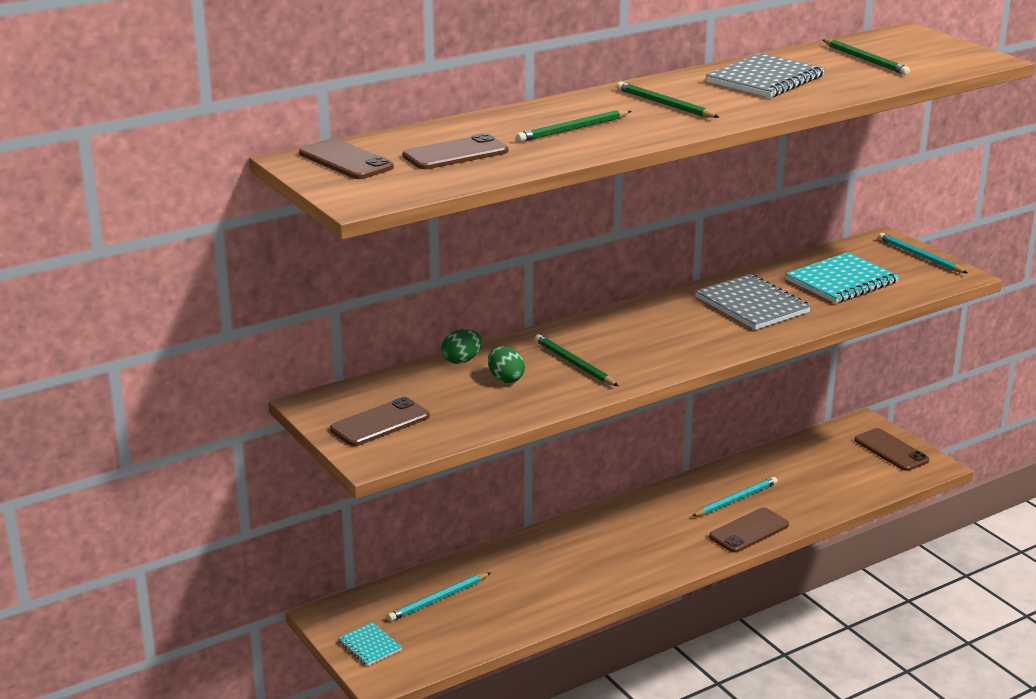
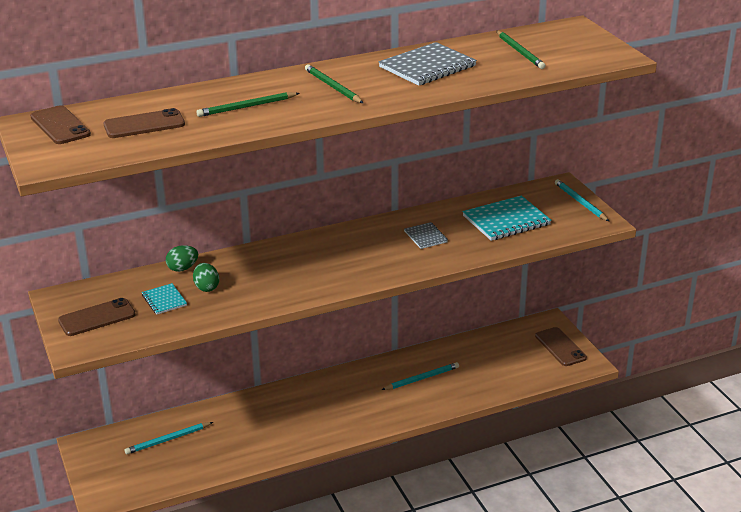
camera: 10 degrees right, 5 degrees up
(369, 646) = (104, 472): turquoise notebook -> turquoise notebook (164, 300)
(574, 364) = (264, 278): green pencil -> none
(749, 531) = (421, 406): brown phone -> none
(752, 305) = (425, 237): grey notebook -> grey notebook, size x0.53

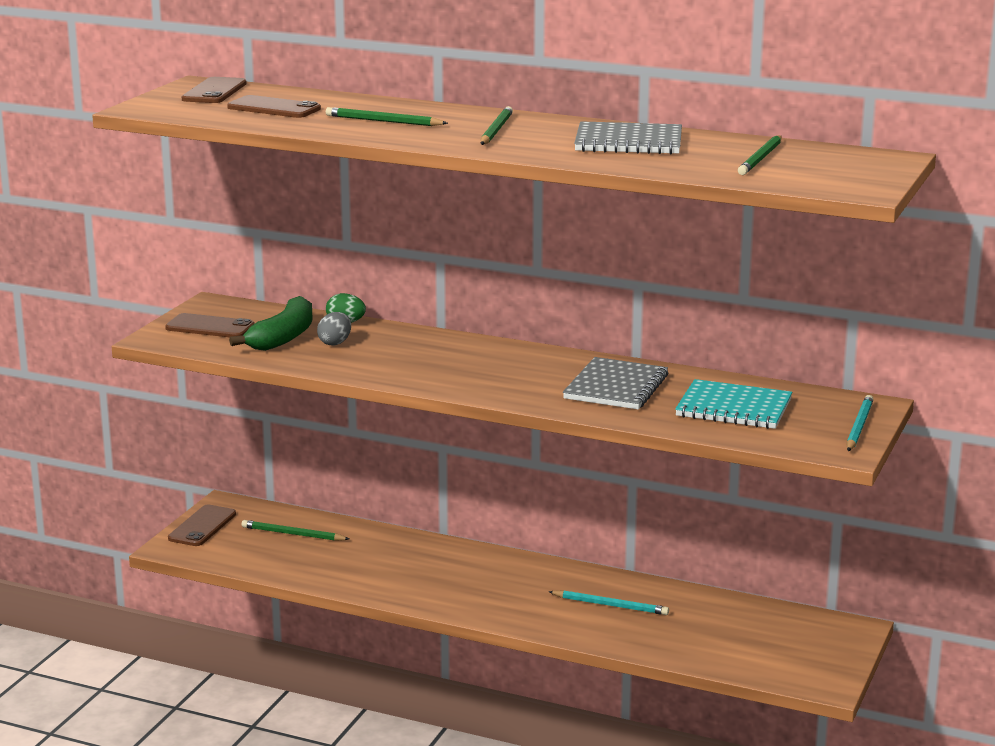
camera: 45 degrees right, 10 degrees down
(164, 300) = (283, 337): turquoise notebook -> green banana
(168, 440) = (293, 534): turquoise pencil -> green pencil
(206, 287) = (335, 343): green egg -> grey egg
(425, 237) = (616, 387): grey notebook -> grey notebook, size x1.87
(560, 347) = (822, 655): brown phone -> brown phone (202, 526)

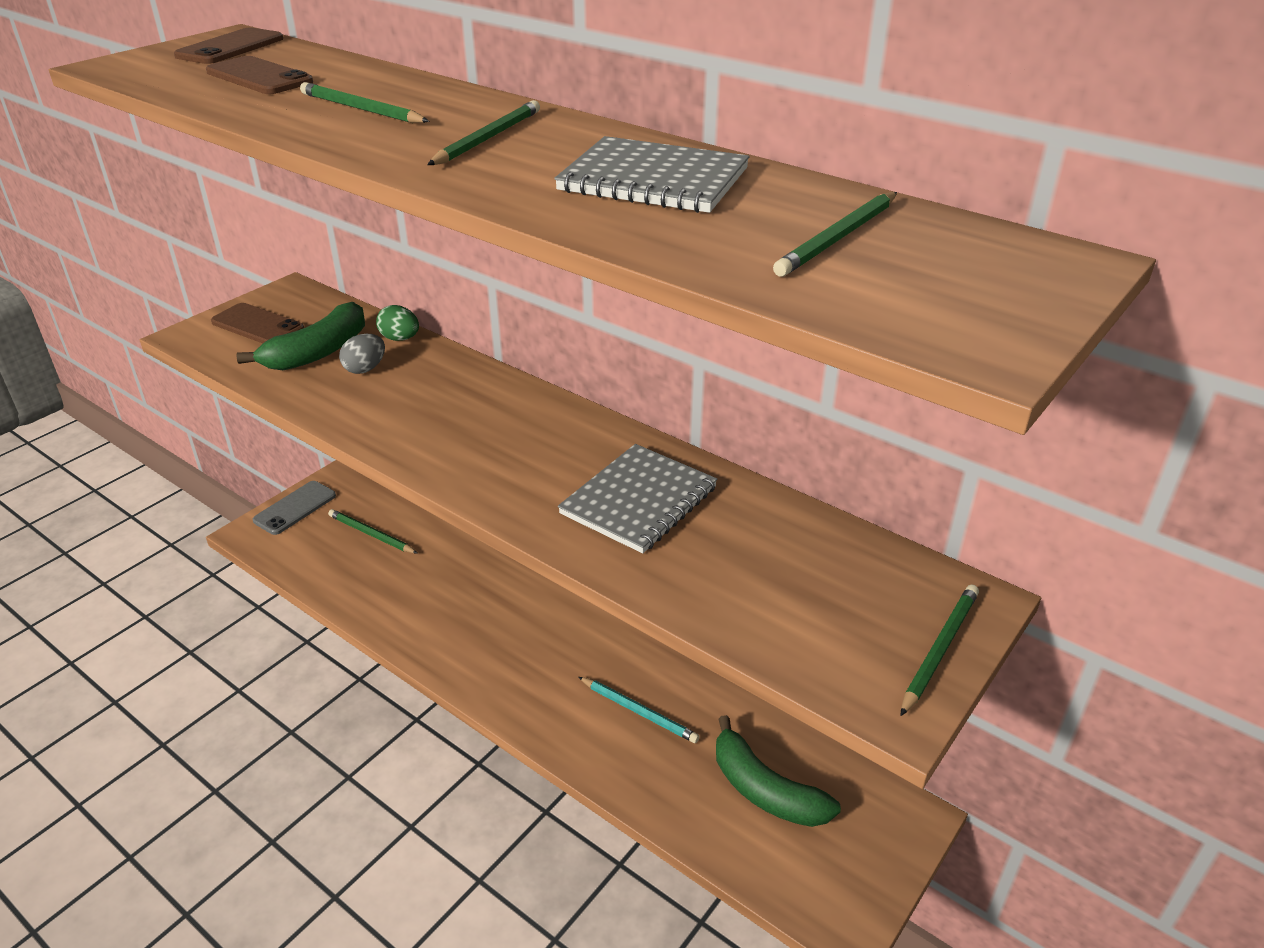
camera: 15 degrees right, 15 degrees up
(202, 526) = (295, 508): brown phone -> grey phone
(733, 408) = (773, 572): turquoise notebook -> none
(735, 631) = (765, 790): none -> green banana
(859, 426) = (939, 649): turquoise pencil -> green pencil

